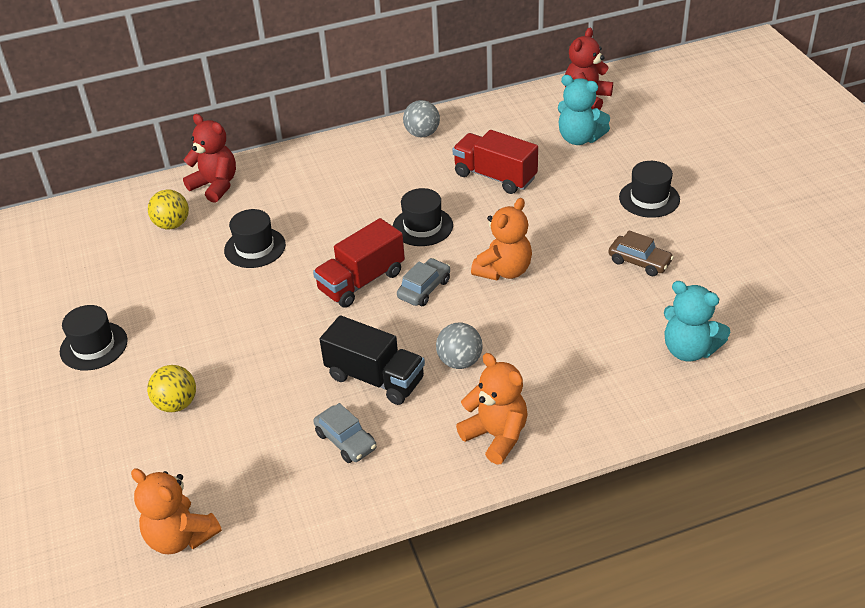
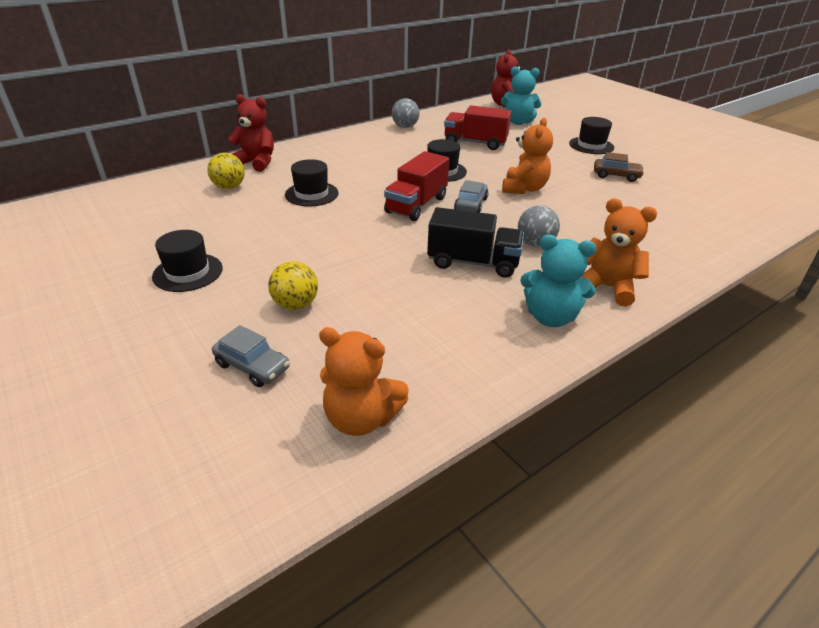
camera: 20 degrees left, 5 degrees down
(346, 441) = (479, 309): grey car -> grey car (252, 366)
(689, 350) = (698, 217): turquoise teddy bear -> turquoise teddy bear (550, 317)

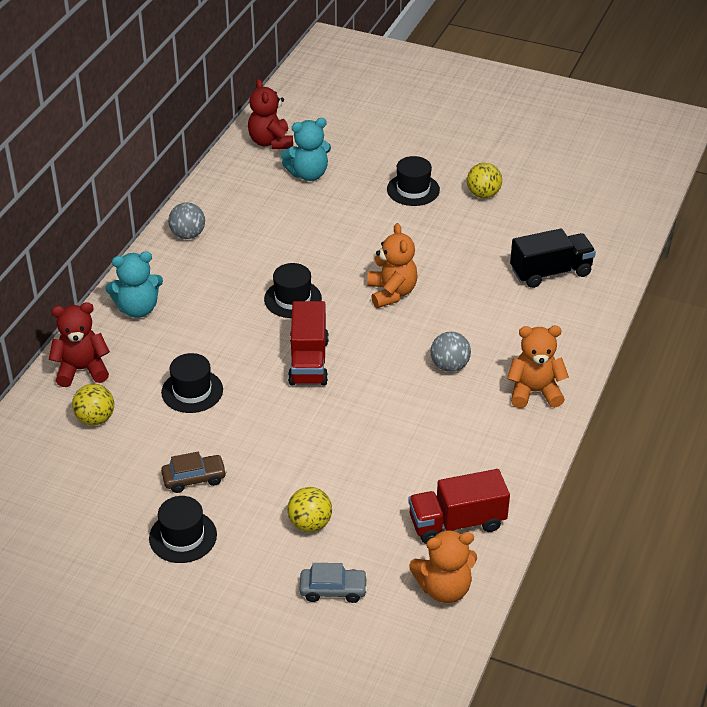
camera: 30 degrees left, 5 degrees up
(471, 204) = (358, 338): grey car -> none
(473, 262) = (414, 412): black truck -> black truck (550, 272)
(475, 143) = (290, 234): red truck -> red truck (457, 522)
(550, 317) = (510, 442): turquoise teddy bear -> turquoise teddy bear (138, 309)
(616, 176) = (465, 234): brown car -> brown car (194, 478)
(649, 160) = (483, 194): none -> yellow ball

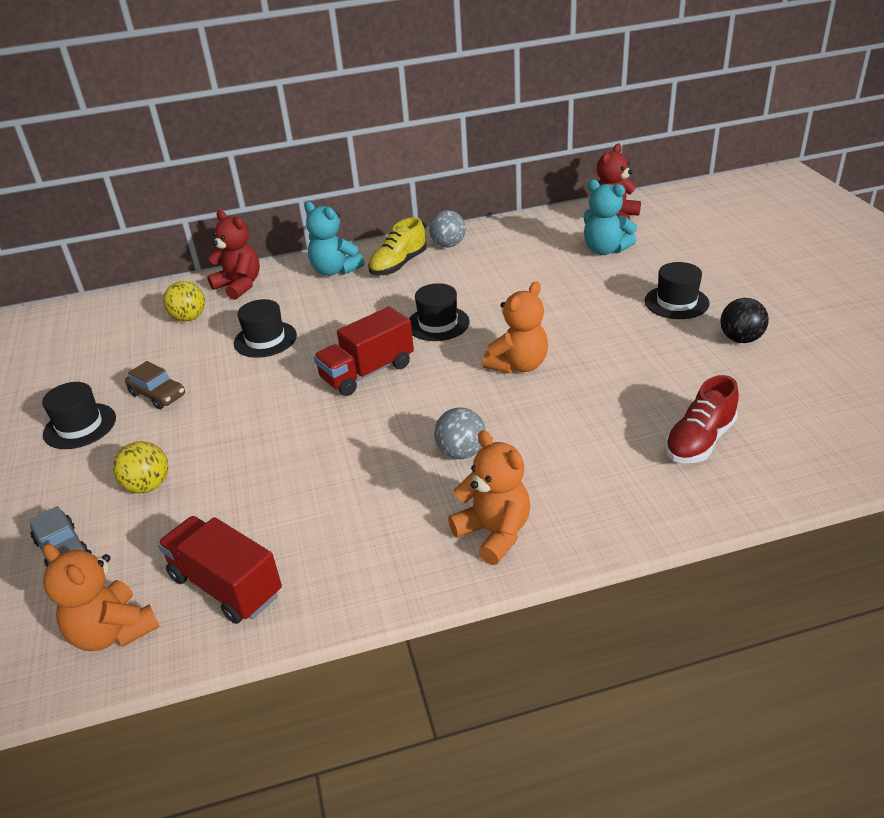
camera: 55 degrees right, 5 degrees down
(180, 274) = (398, 265): none -> yellow shoe
(483, 194) = (740, 339): yellow ball -> black ball
(550, 272) = (699, 441): black truck -> red shoe

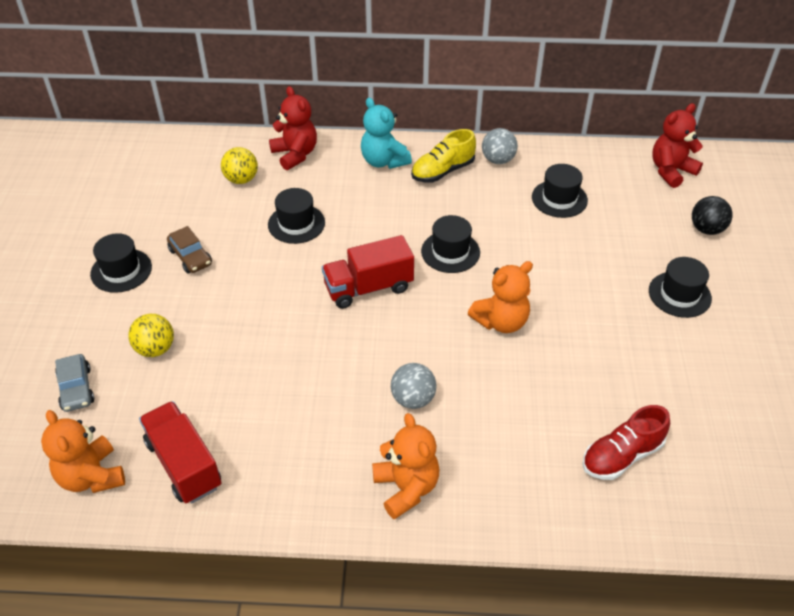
camera: 15 degrees right, 10 degrees up
(523, 260) = (559, 199): none -> black hat
(605, 250) = (643, 210): turquoise teddy bear -> none
(740, 339) = (718, 356): black ball -> black ball (706, 229)

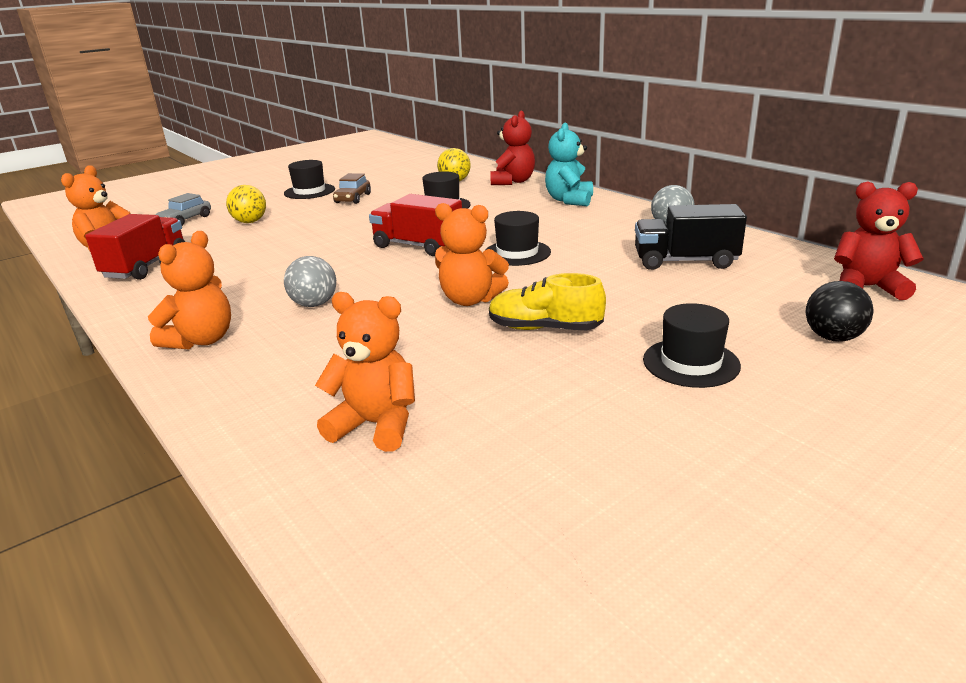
camera: 50 degrees right, 20 degrees down
(443, 171) = (606, 217): yellow shoe -> yellow shoe (545, 328)
(559, 199) = (685, 261): black hat -> black truck
(621, 455) = (376, 425): red shoe -> orange teddy bear

